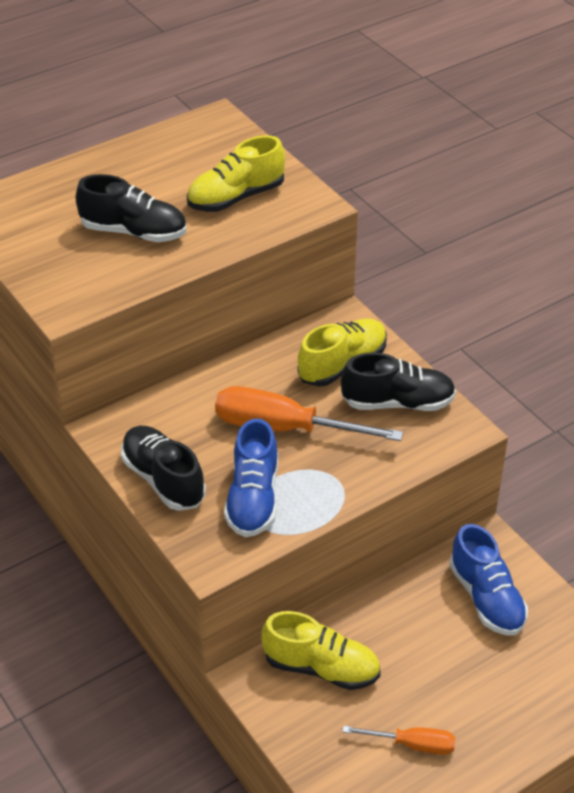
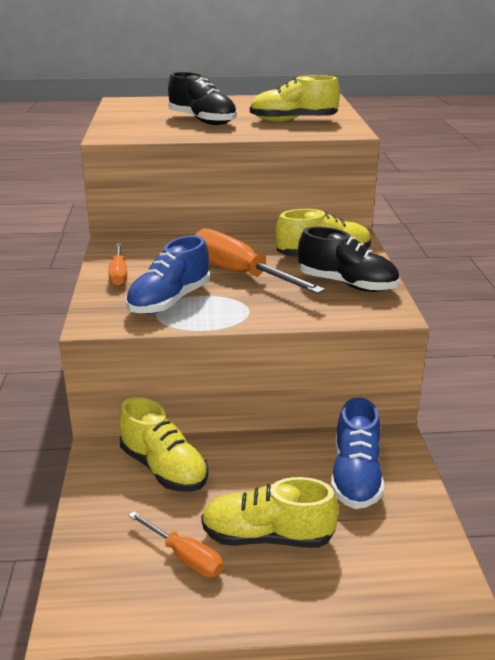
camera: 30 degrees right, 15 degrees down
(163, 480) = (119, 274): black shoe -> orange screwdriver
(460, 693) = (267, 537): none -> yellow shoe

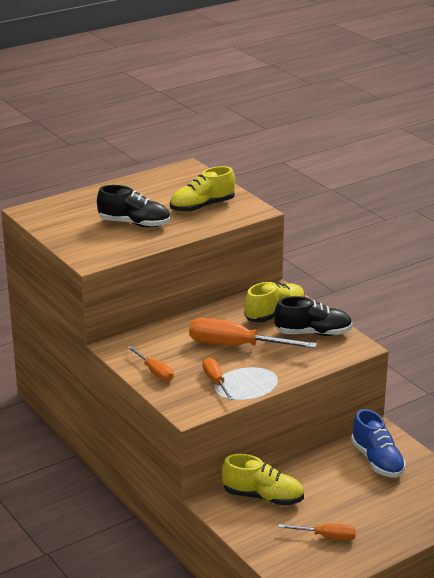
camera: 30 degrees left, 0 degrees up
(169, 301) = (215, 381): blue shoe -> orange screwdriver
(267, 537) = (359, 510): yellow shoe -> none

